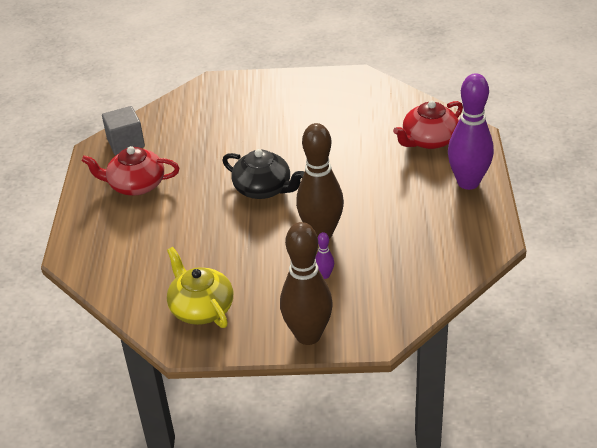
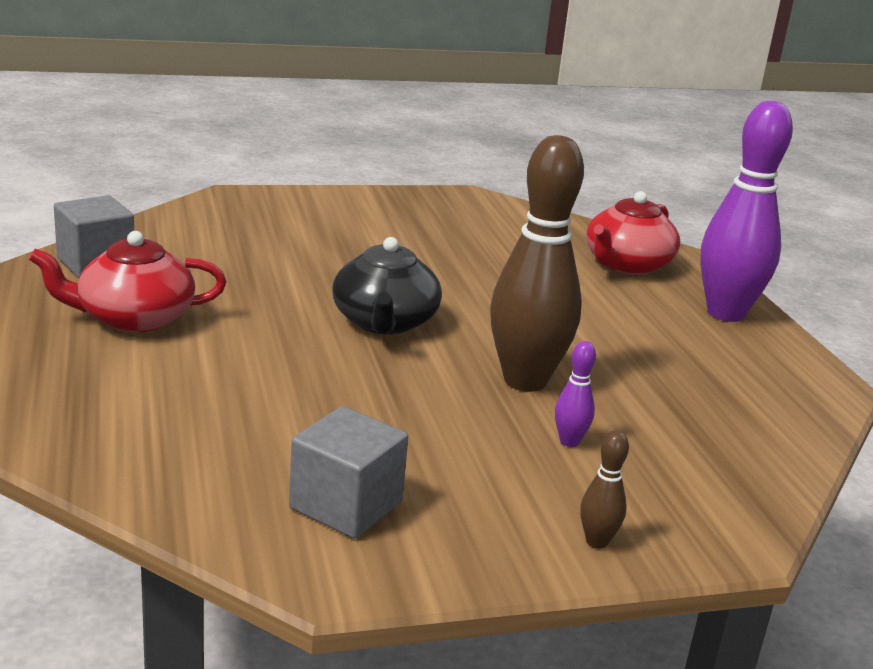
camera: 20 degrees left, 15 degrees down
(201, 308) = (346, 505): yellow teapot -> grey cube
(263, 189) = (384, 322): black teapot -> black teapot turned 75 degrees clockwise
(308, 335) = (597, 541): brown bowling pin -> brown bowling pin, size x0.41

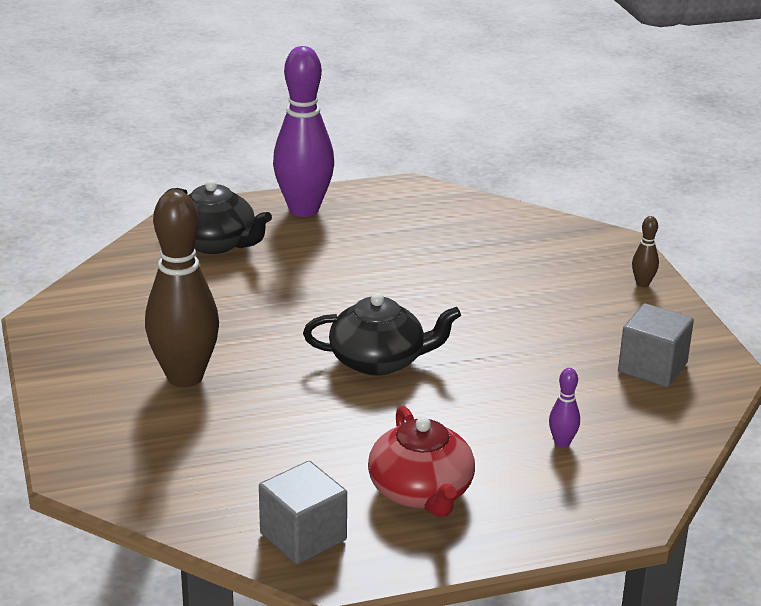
camera: 90 degrees left, 5 degrees up
(525, 381) = (455, 299): brown bowling pin -> brown bowling pin (185, 377)
(569, 441) = (534, 286): purple bowling pin -> purple bowling pin (562, 443)
(627, 265) = (215, 243): red teapot -> black teapot

